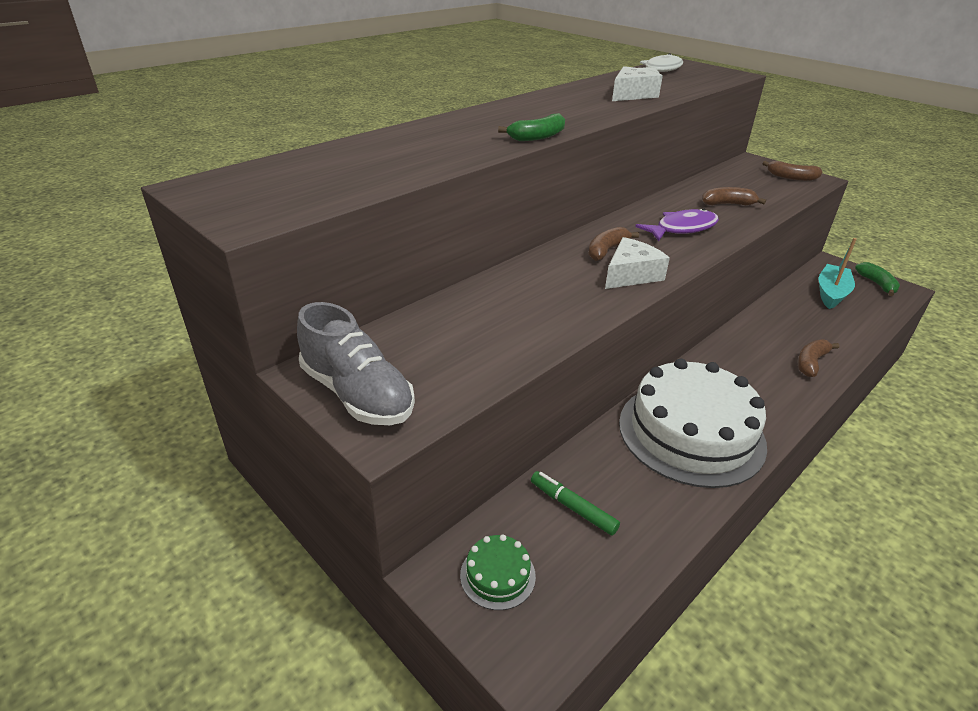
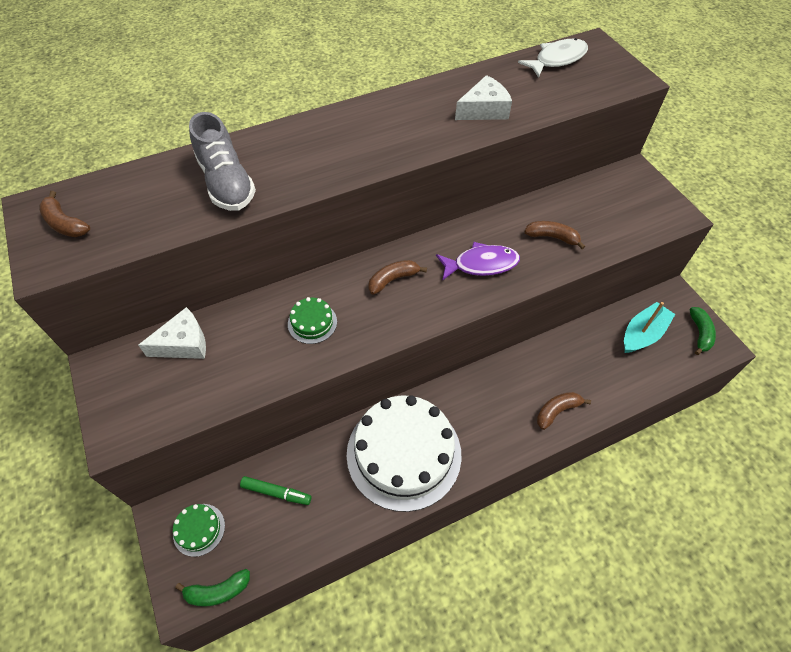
camera: 20 degrees right, 20 degrees up
(357, 394) = (119, 395): grey shoe -> grey shoe (227, 183)
(537, 137) = (336, 178): green banana -> green banana (218, 591)
(550, 293) = (312, 322): none -> green cake
(572, 507) = (276, 492): green marker -> green marker turned 135 degrees clockwise
(631, 275) = (392, 316): white cheese -> white cheese (184, 343)
(791, 177) = (652, 207): brown banana -> brown banana (65, 224)

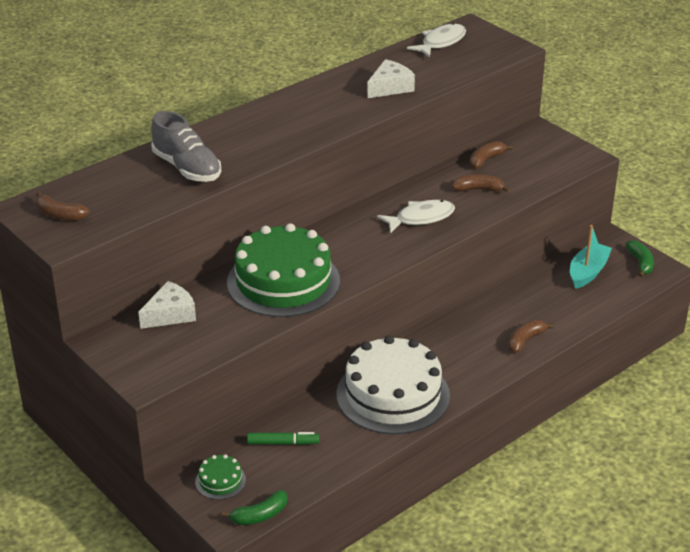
camera: 15 degrees left, 20 degrees down
(312, 322) = (283, 281): green cake -> green cake, size x2.41
(393, 279) = (344, 241): brown banana -> brown banana (486, 159)
(481, 264) = (421, 218): purple fish -> white fish

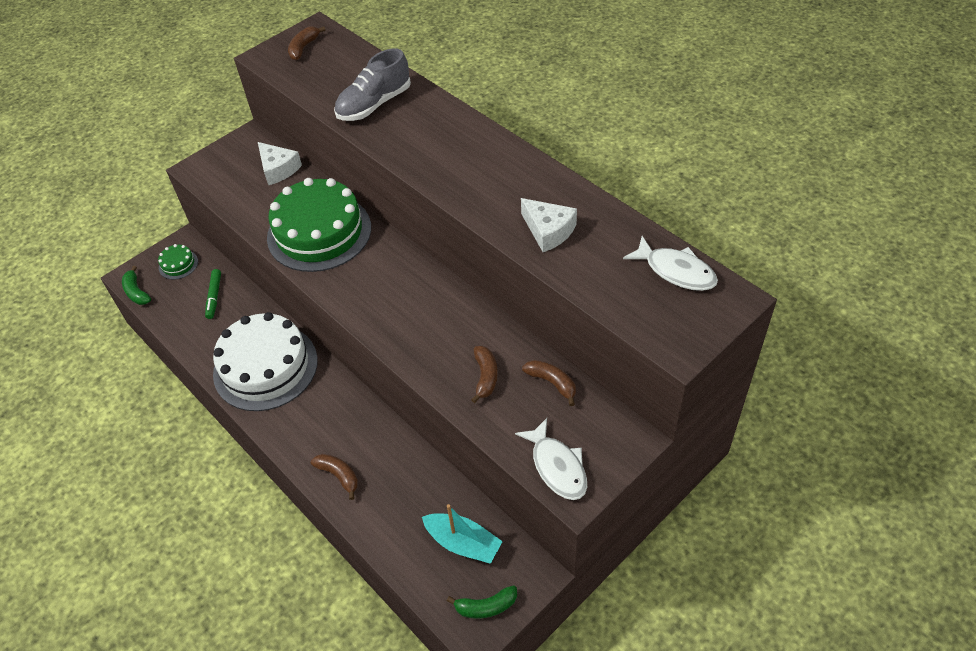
camera: 90 degrees right, 15 degrees up
(421, 218) = (425, 327): white fish -> white fish (557, 466)

